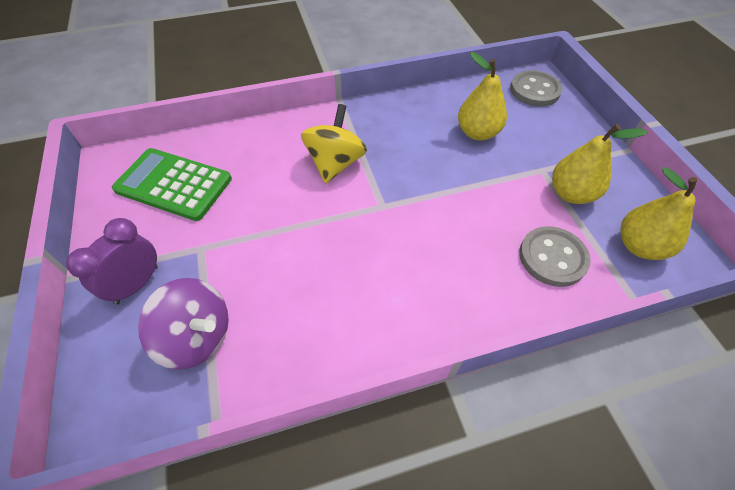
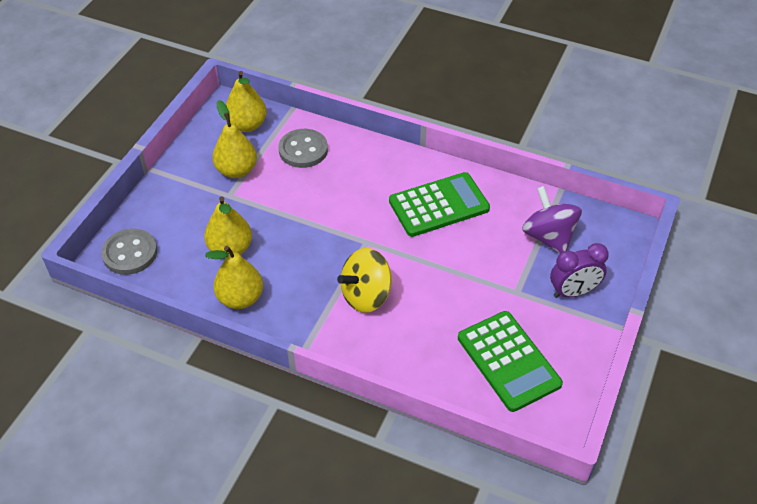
camera: 140 degrees left, 5 degrees down
(351, 291) = (439, 205): none -> green calculator
(424, 109) = (240, 298): none -> yellow pear

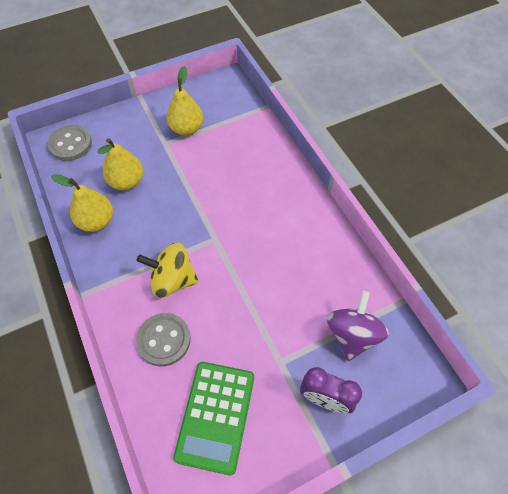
camera: 40 degrees right, 10 degrees up
(247, 125) = (225, 101): yellow pear -> none
(303, 150) = (242, 141): grey button -> grey button (164, 340)
(439, 205) = (293, 246): green calculator -> none

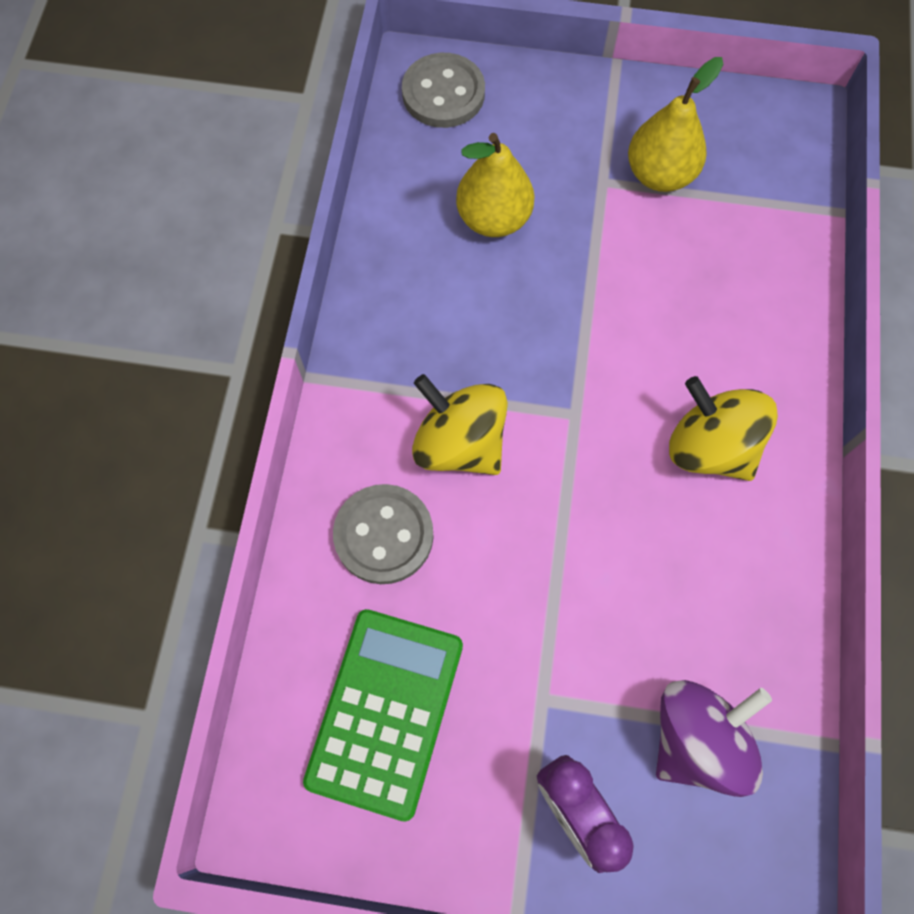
camera: 35 degrees right, 10 degrees up
(96, 221) = (402, 263): yellow pear -> none
(216, 416) = (385, 712): green calculator -> green calculator turned 150 degrees clockwise
(278, 219) = (710, 447): none -> yellow spinning top

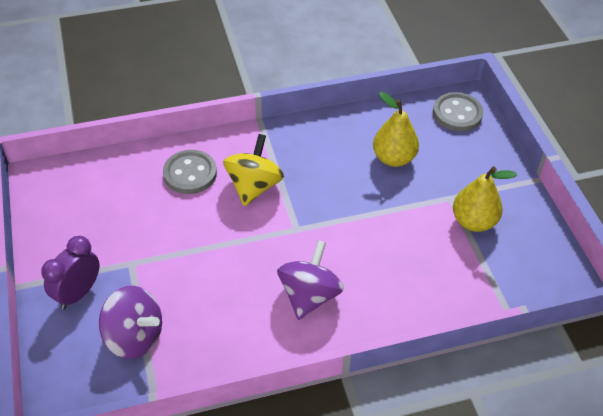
camera: 65 degrees right, 20 degrees down
(385, 712) = (101, 203): green calculator -> none
(710, 447) = (309, 295): yellow spinning top -> purple spinning top

